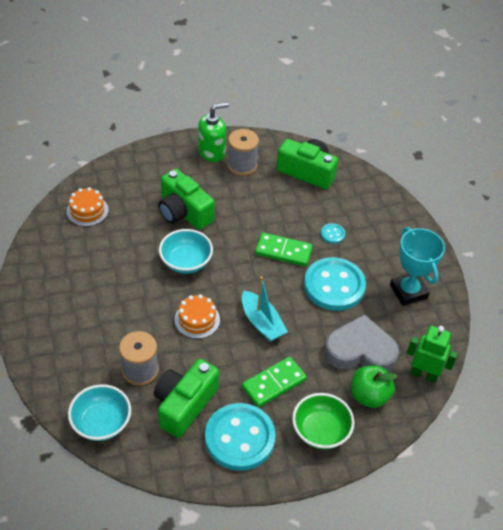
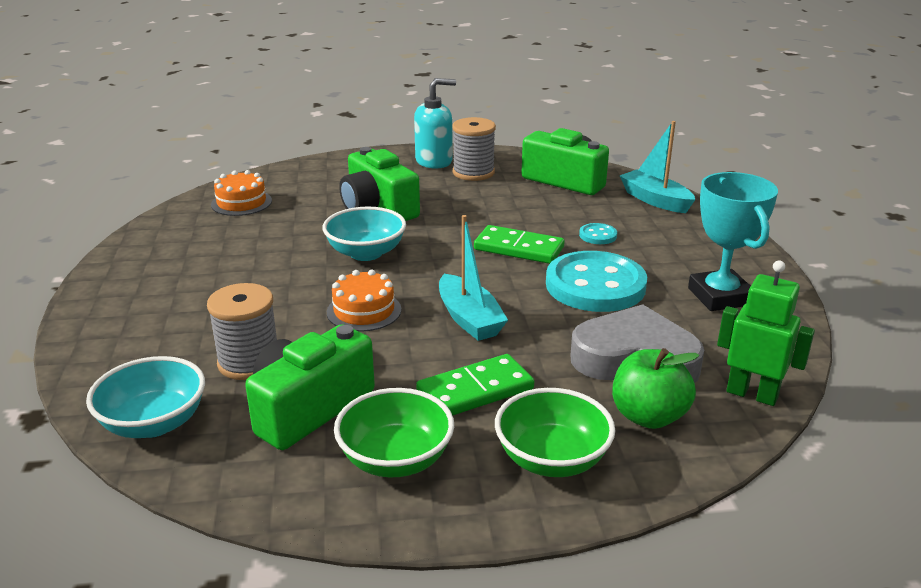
camera: 10 degrees right, 20 degrees down
(212, 152) = (434, 161): green soap dispenser -> turquoise soap dispenser
(239, 438) = (396, 459): turquoise button -> green bowl
(368, 192) = (655, 200): none -> turquoise boat

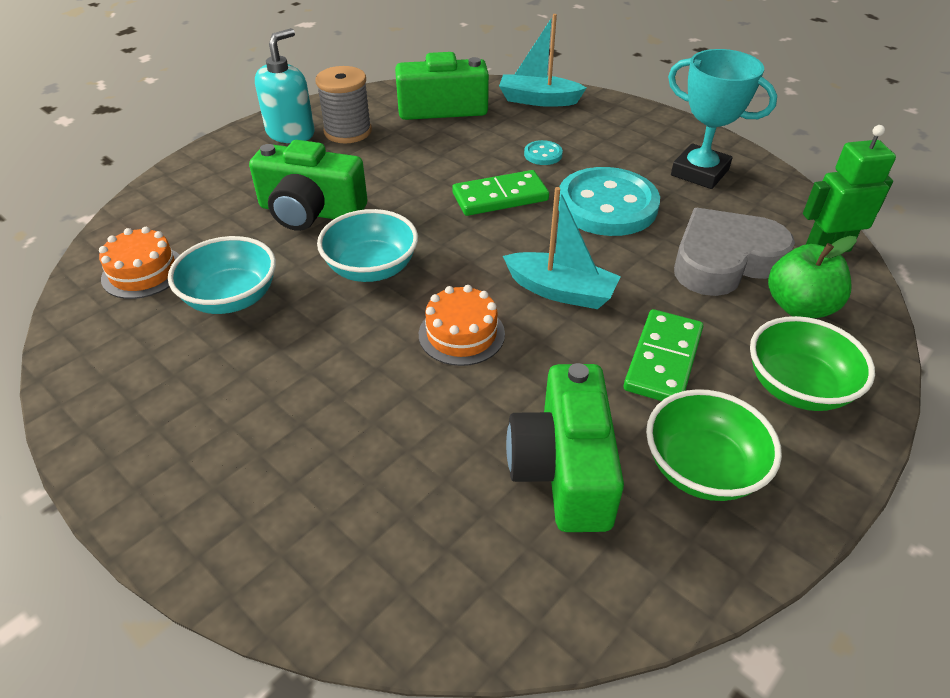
camera: 40 degrees left, 15 degrees up
(154, 423) = (446, 593): turquoise bowl -> turquoise bowl (231, 298)
(249, 362) = (437, 457): grey spool -> none

